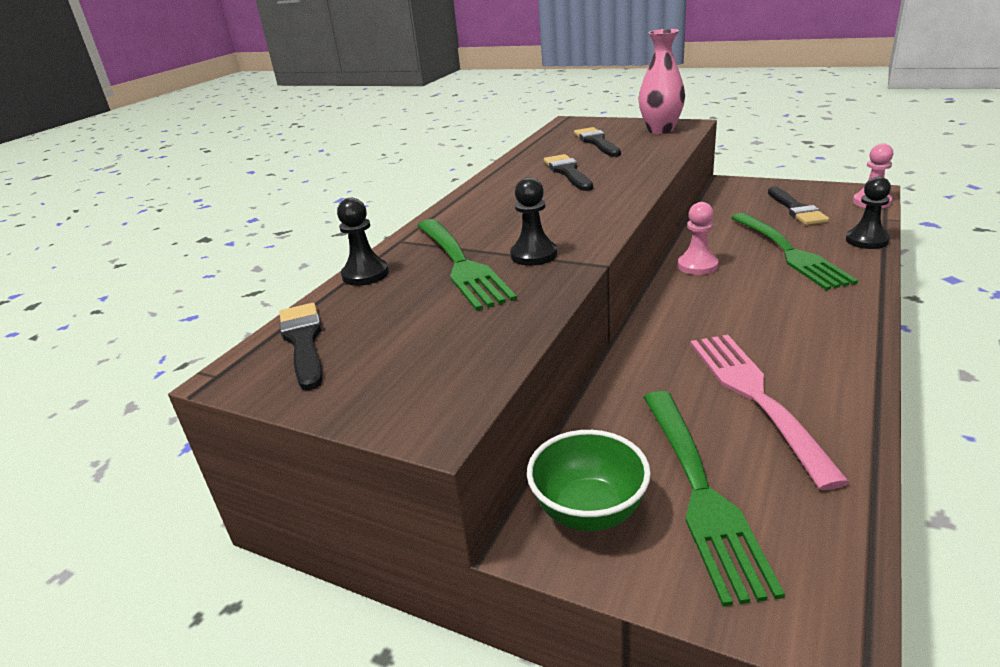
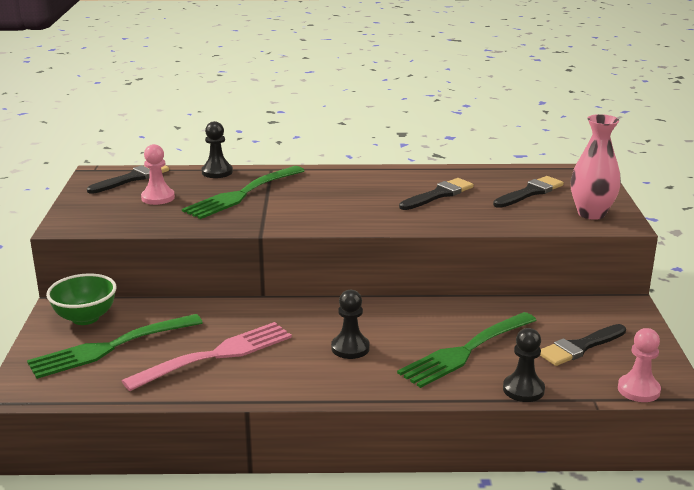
camera: 60 degrees right, 5 degrees down
(534, 255) = (267, 212): black pawn -> black pawn (350, 348)
(697, 266) = (408, 311): pink pawn -> pink pawn (158, 198)

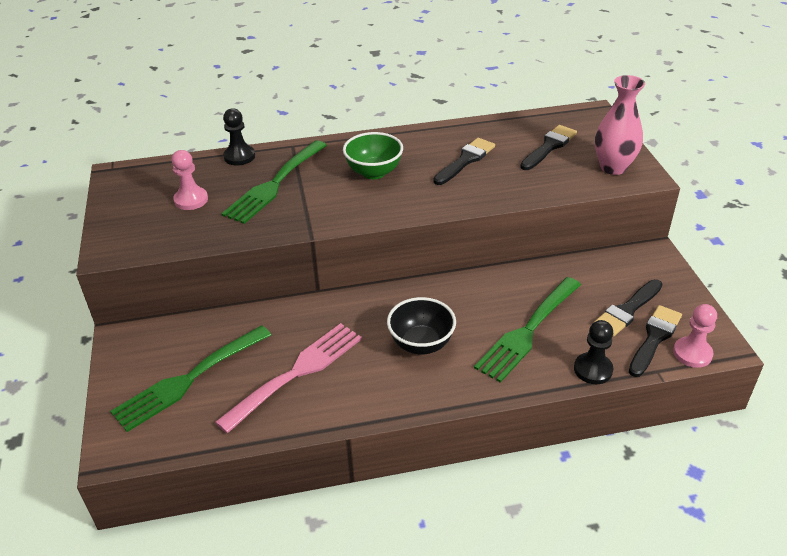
camera: 10 degrees left, 15 degrees up
(85, 318) = (151, 345): green bowl -> green bowl (374, 172)
(132, 178) = (155, 176): black brush -> black brush (654, 338)
(350, 348) = (421, 344): black pawn -> black bowl

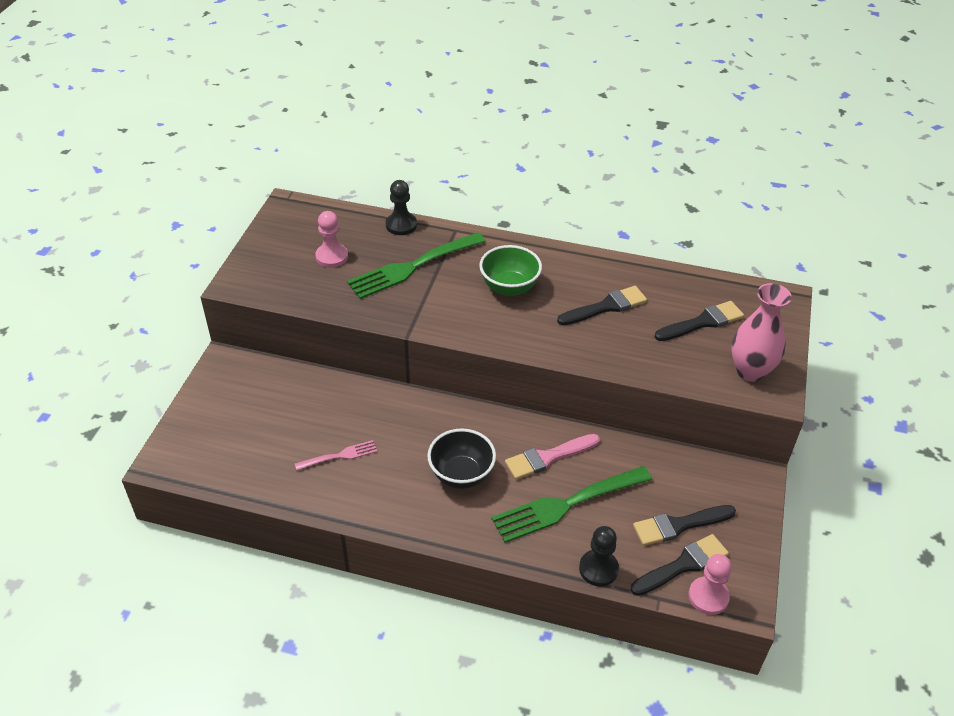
camera: 25 degrees right, 5 degrees up
(188, 380) = (251, 424): green fork -> none
(297, 372) = (340, 456): pink fork -> pink fork, size x0.50
(484, 301) = (548, 457): none -> pink brush

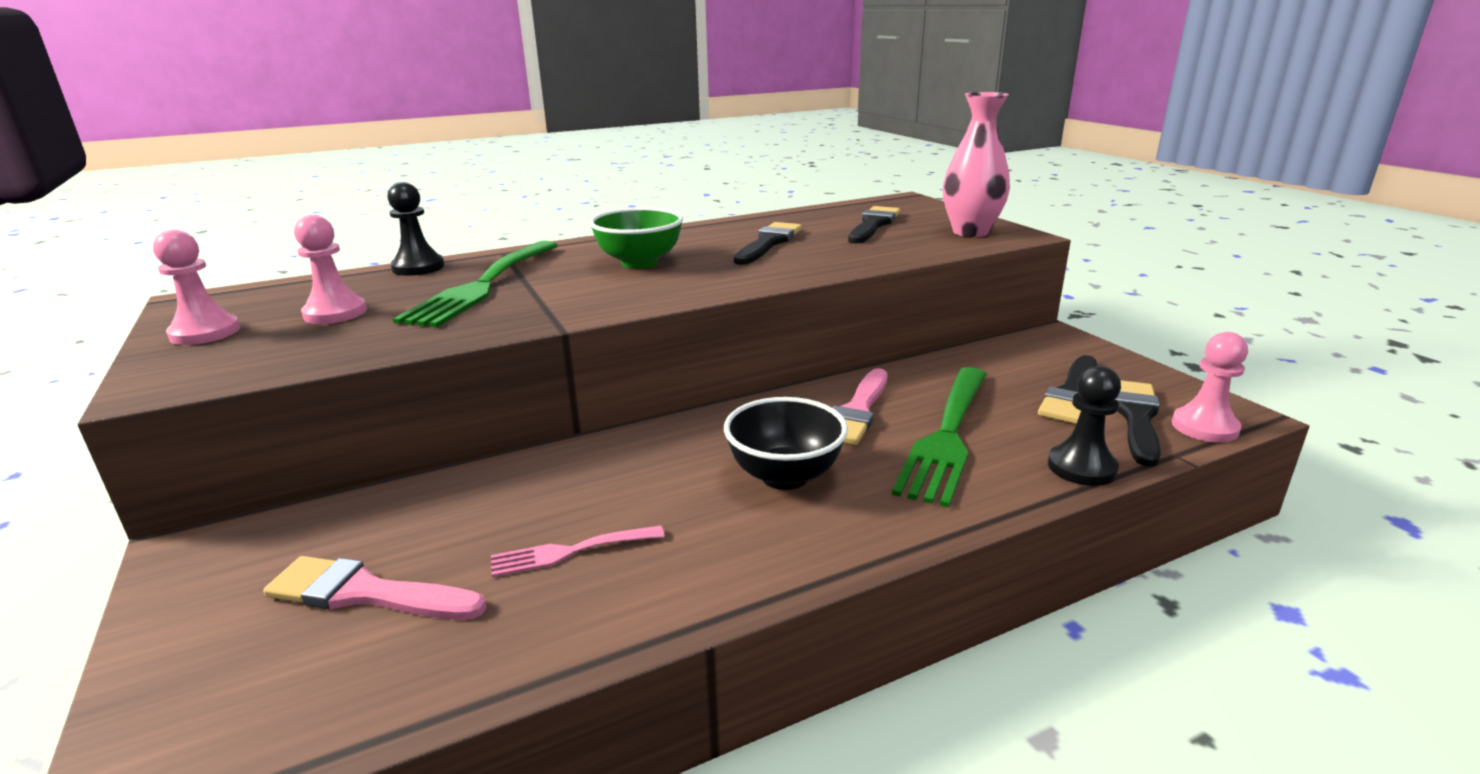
camera: 40 degrees left, 20 degrees down
(262, 427) = (366, 593): none -> pink brush
(274, 244) = (205, 333): none -> pink pawn
(340, 456) = (570, 552): pink fork -> pink fork turned 135 degrees counterclockwise

